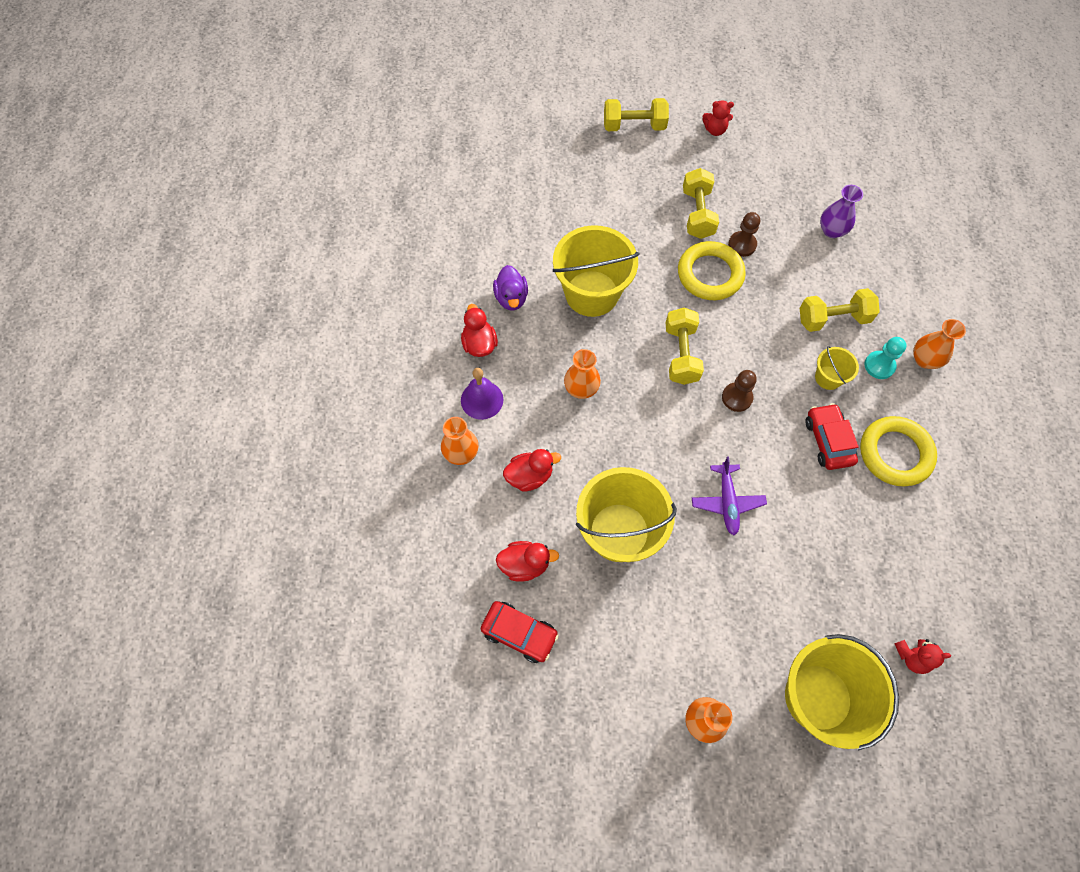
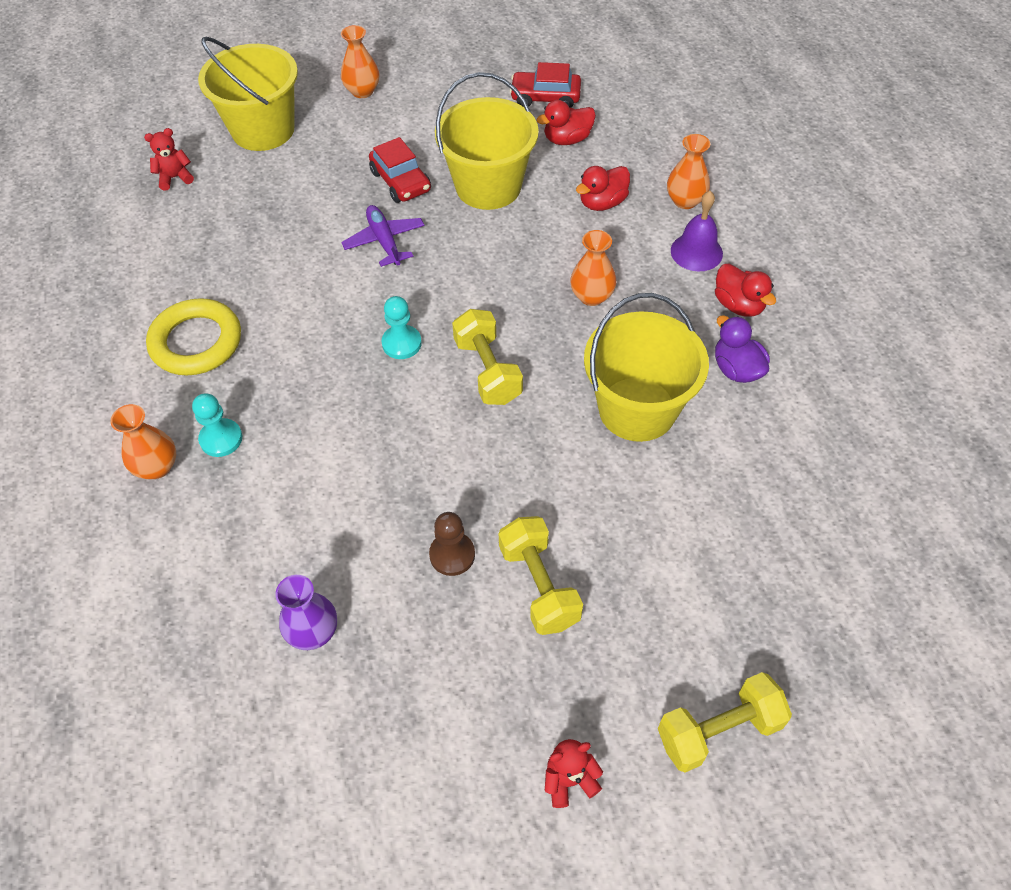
camera: 160 degrees right, 10 degrees down
(710, 274) = (486, 490): yellow ring -> none
(737, 397) = (401, 343): brown pawn -> turquoise pawn
(828, 378) = (289, 402): yellow bucket -> none
(828, 441) = (280, 331): red car -> red car (400, 181)
(833, 319) = (293, 483): yellow dumbbell -> none

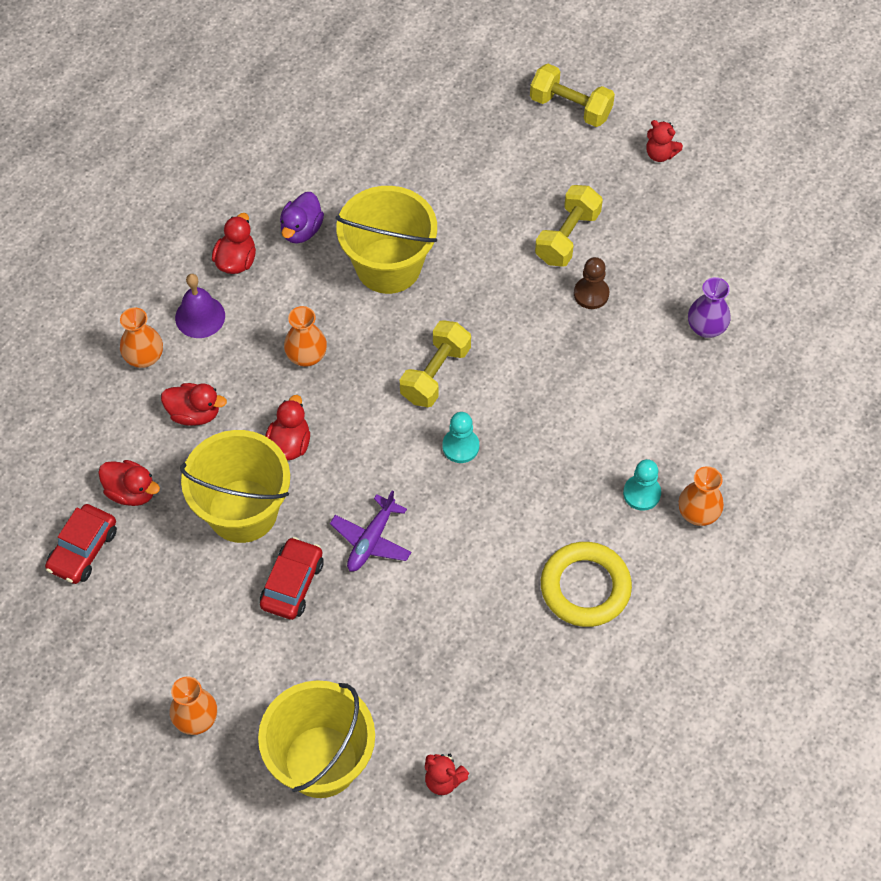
camera: 130 degrees left, 5 degrees up
(518, 241) = (289, 444): none -> red duck
(545, 97) = (83, 549): red car -> red car turned 60 degrees clockwise

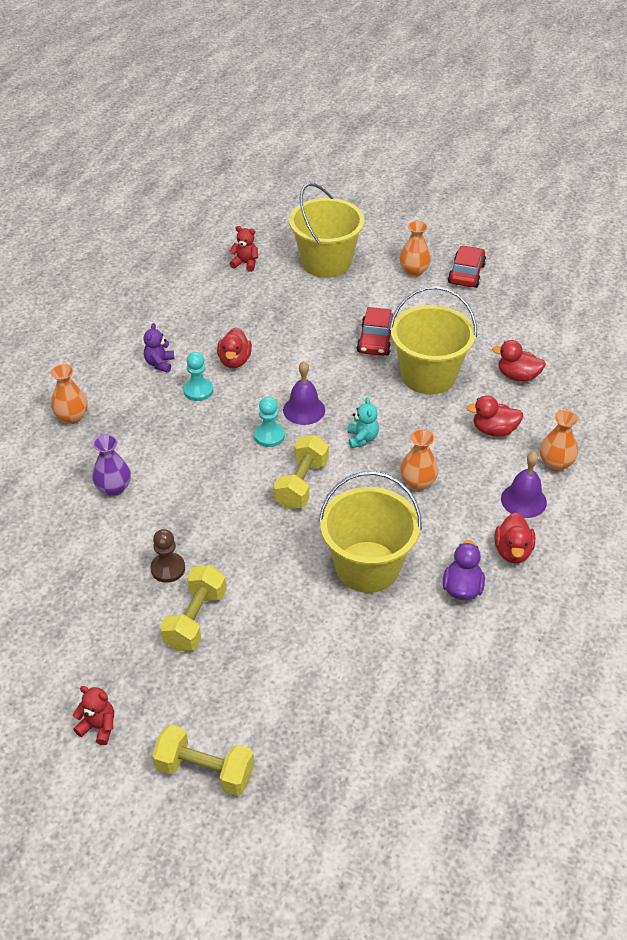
camera: 170 degrees right, 15 degrees down
(83, 549) = (534, 340): red car -> red car (466, 274)
(289, 444) = (409, 420): red duck -> red duck (234, 361)
(352, 425) = (362, 438): none -> turquoise teddy bear
(371, 540) = (325, 370): purple plane -> none
(412, 479) = (304, 410): none -> purple bell
(585, 587) = (159, 363): yellow ring -> purple teddy bear
(641, 493) = (117, 424): turquoise pawn -> turquoise pawn (198, 390)
(706, 327) = (57, 554): purple vase -> purple vase (114, 488)

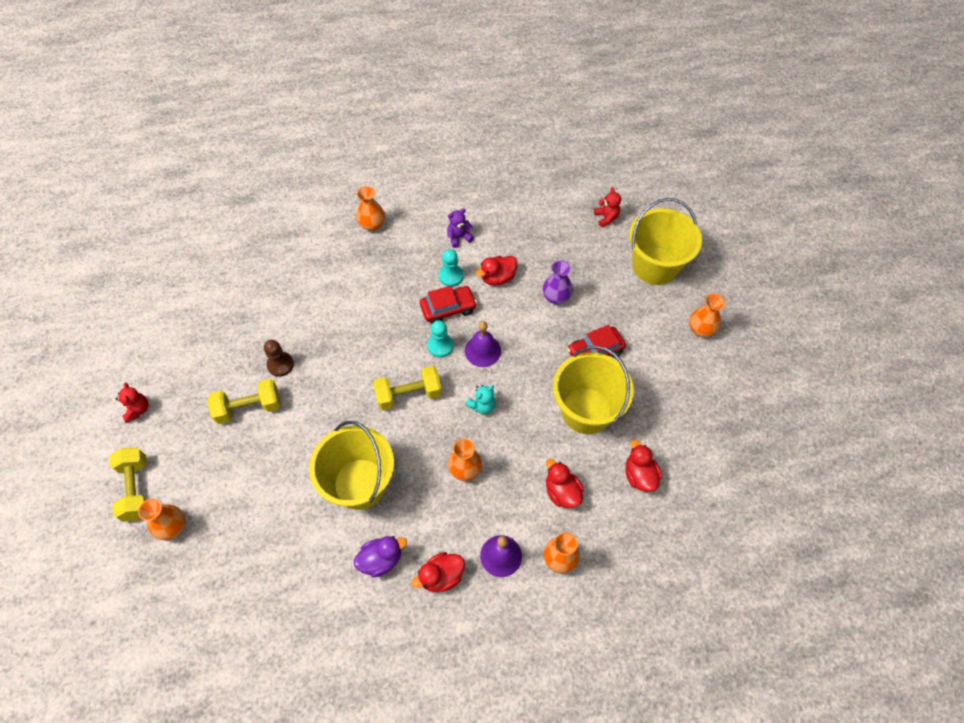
camera: 55 degrees right, 15 degrees up
(114, 488) = (327, 289): purple vase -> purple vase (556, 297)
(283, 753) = (172, 527): none -> orange vase
(466, 274) = (733, 368): red car -> red car (448, 308)

